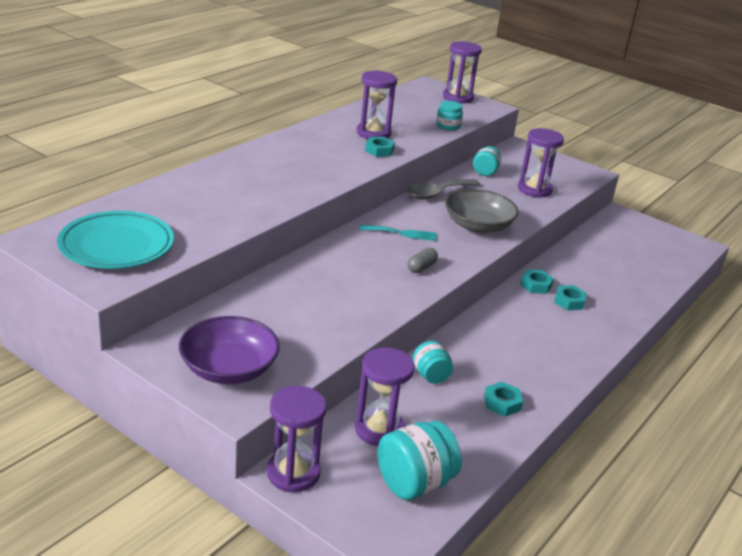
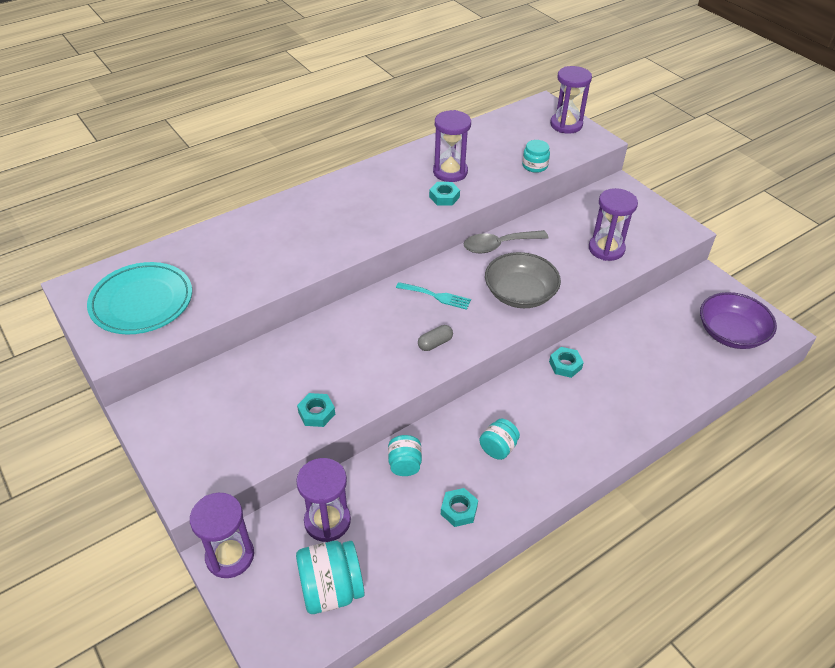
camera: 20 degrees right, 15 degrees up
(229, 369) = (199, 445): purple bowl -> purple bowl (731, 333)
(485, 172) = (564, 220): turquoise jar -> turquoise jar (498, 448)
(569, 301) = (590, 391): turquoise nut -> turquoise nut (316, 413)

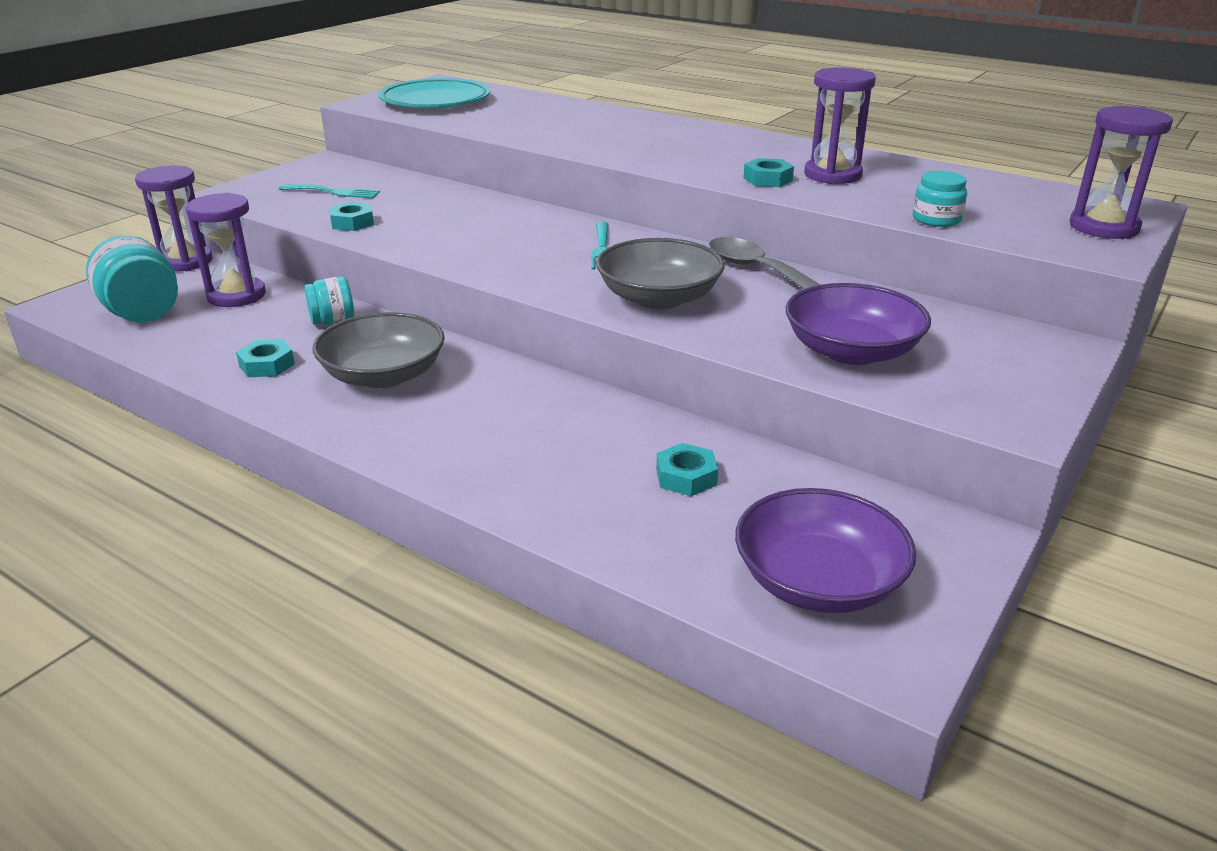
camera: 70 degrees right, 15 degrees down
(236, 415) = (334, 192): none -> turquoise fork
(435, 343) = (507, 261): grey capsule -> none
(498, 448) = (383, 375): turquoise jar -> grey bowl
(565, 365) = (584, 405): turquoise nut -> turquoise nut (686, 477)
(606, 249) = (851, 351): purple hourglass -> purple bowl

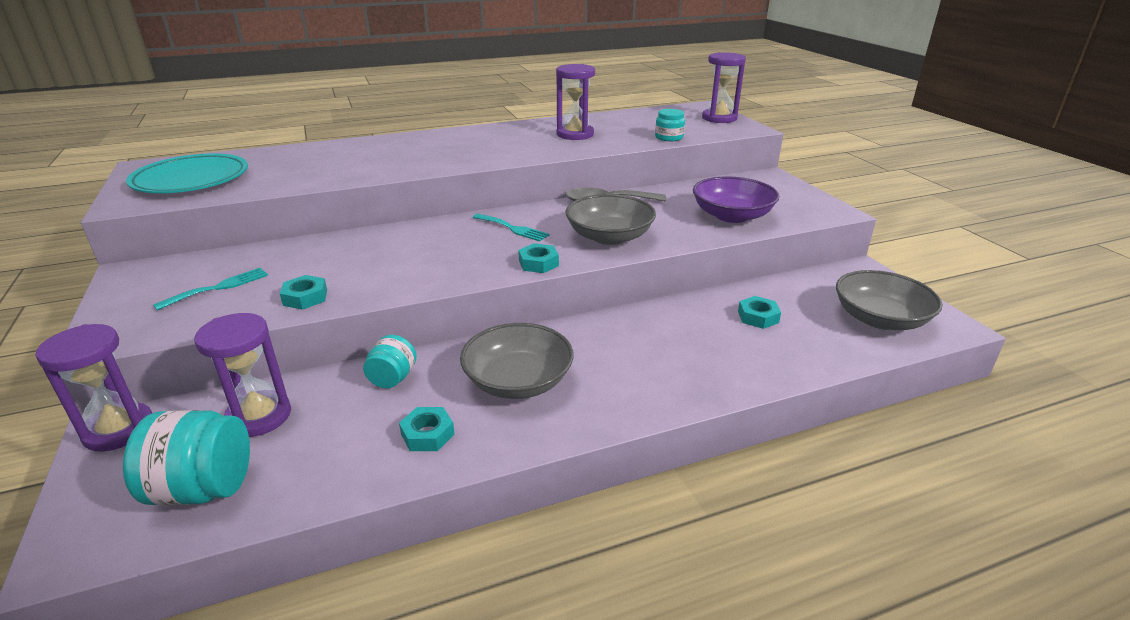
camera: 55 degrees left, 0 degrees up
(768, 179) = (556, 147): turquoise nut -> turquoise nut (538, 263)
(818, 582) = (880, 319): purple bowl -> grey bowl

